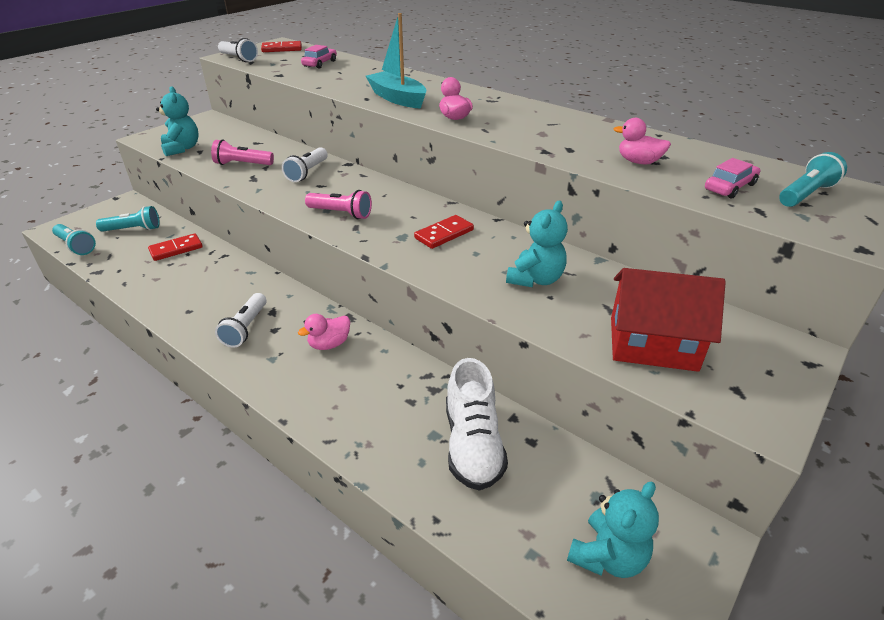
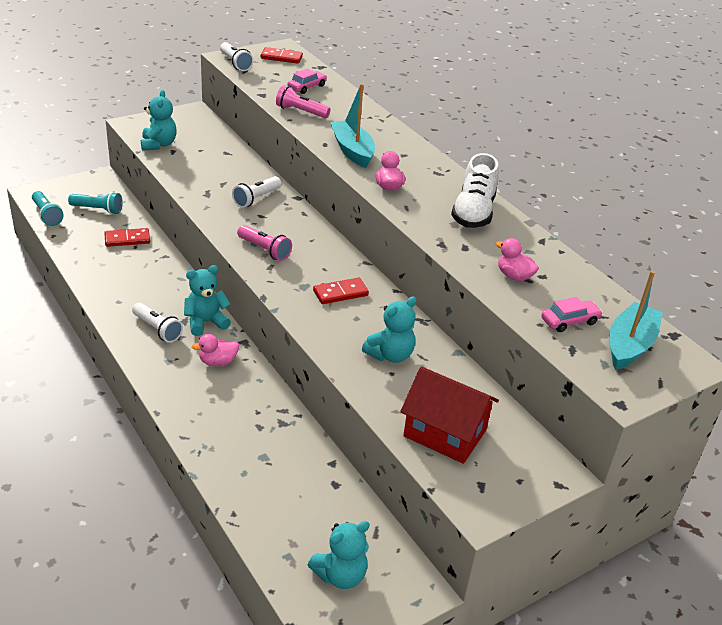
camera: 15 degrees right, 0 degrees up
(242, 164) = (204, 175): pink flashlight -> pink flashlight (300, 111)
(245, 328) = (157, 329): white flashlight -> white flashlight turned 75 degrees counterclockwise
(297, 307) = (205, 322): none -> turquoise teddy bear
(473, 444) = (289, 472): white shoe -> white shoe (473, 212)
(806, 194) = (629, 345): turquoise flashlight -> turquoise boat

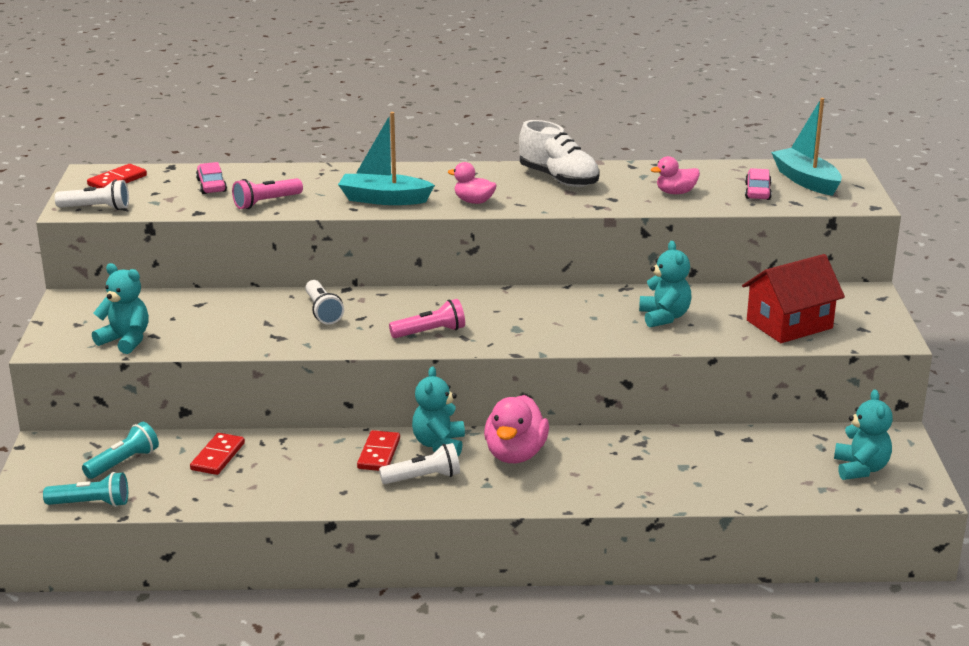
camera: 55 degrees left, 10 degrees down
(218, 362) = (515, 454): pink duck -> pink duck, size x1.71
(340, 293) = (546, 313): red domino -> red domino (379, 454)

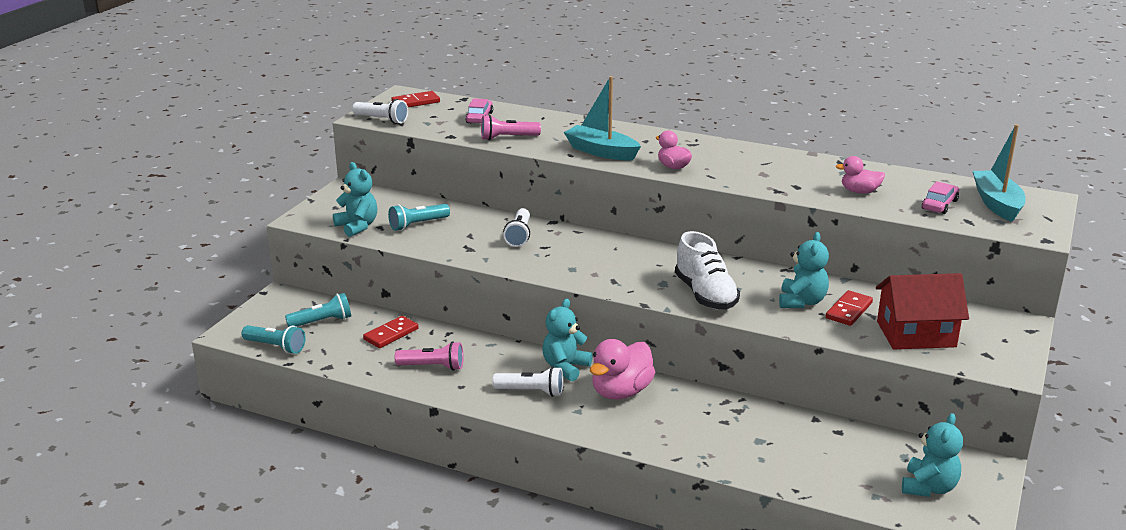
camera: 25 degrees right, 0 degrees up
(196, 323) = (417, 224): none -> turquoise flashlight
(379, 454) = (512, 363): red domino -> red domino (849, 310)
(430, 332) = (589, 270): pink flashlight -> pink flashlight (433, 367)
(559, 179) = (763, 161): white shoe -> white shoe (705, 295)

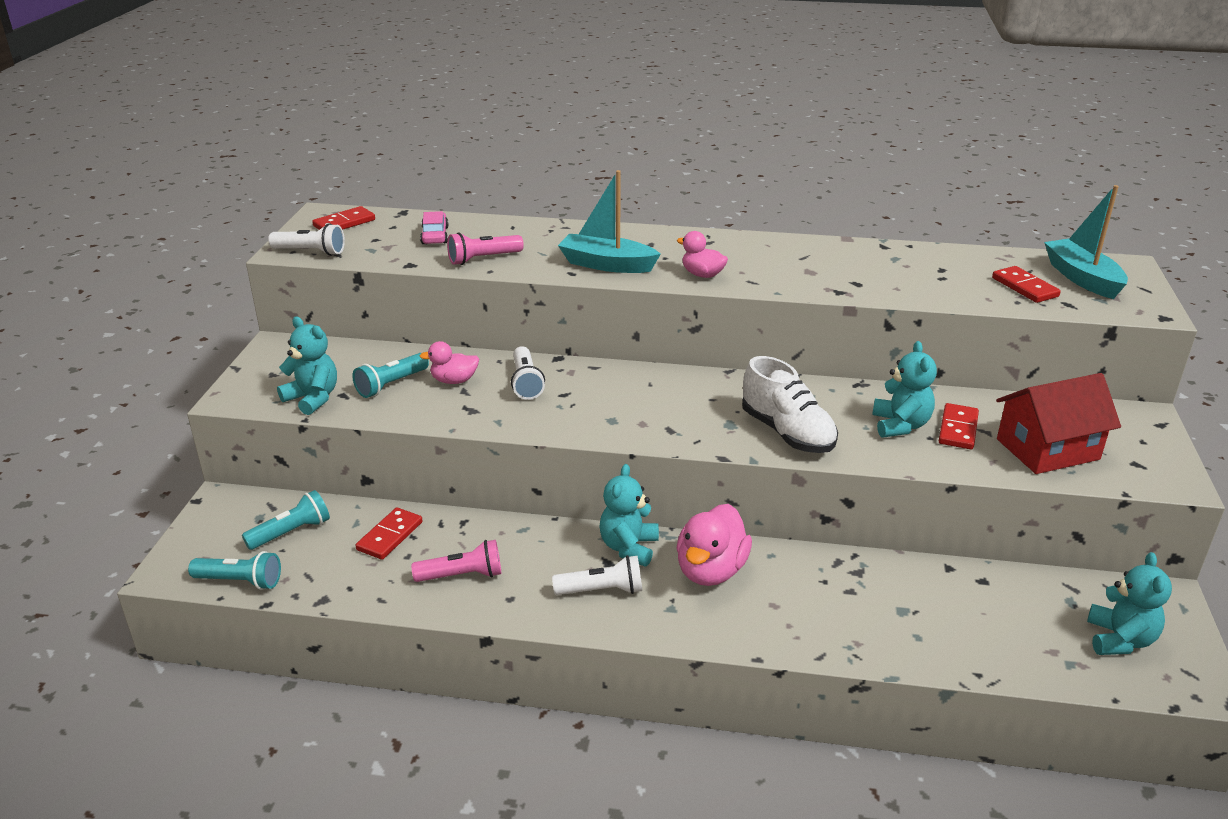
camera: 15 degrees left, 5 degrees up
(859, 191) = (929, 281): pink duck -> pink duck (454, 380)
(939, 205) = (1024, 287): pink car -> red domino

